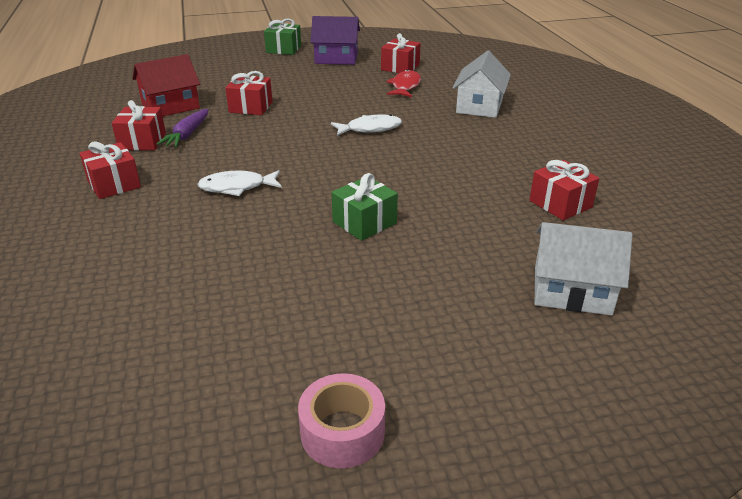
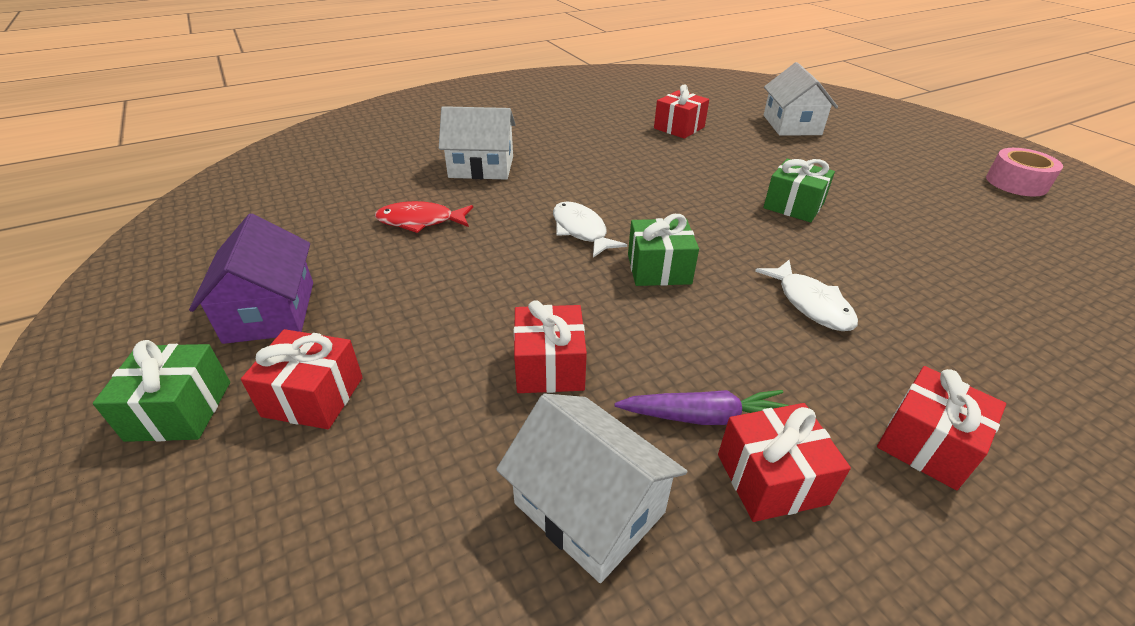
camera: 105 degrees left, 5 degrees up
(170, 106) = (589, 508): red house -> white house
(310, 146) = (659, 269): none -> green gift
(400, 67) = (334, 234): red gift -> red gift (313, 396)

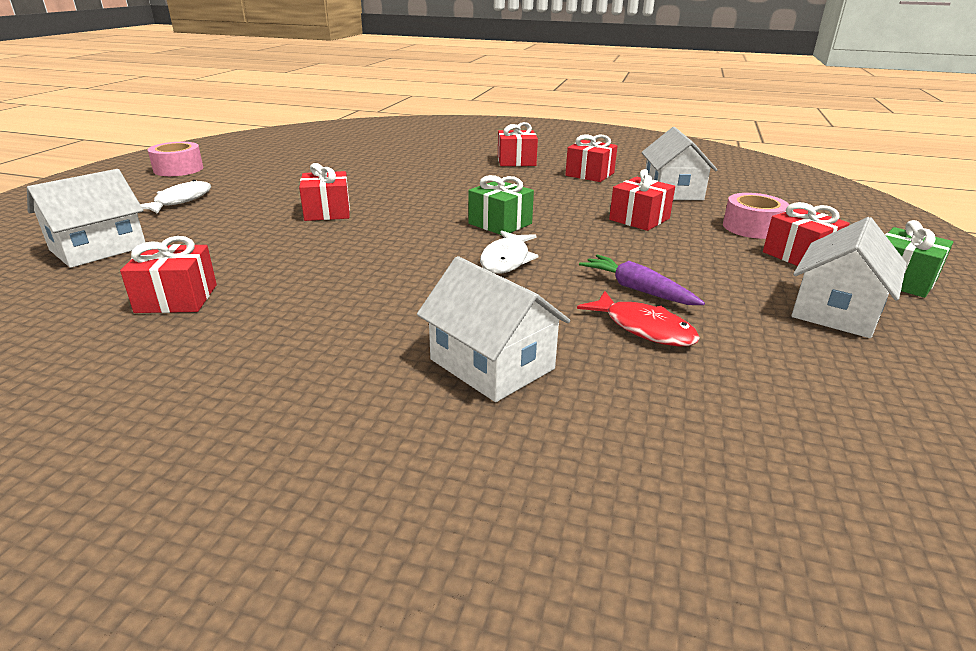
camera: 135 degrees left, 10 degrees down
(270, 311) = (836, 310): purple house -> white house
(395, 442) = (752, 227): none -> pink tape
(703, 417) = (588, 188): purple carrot -> purple carrot (637, 290)
(793, 206) = (327, 212): green gift -> red gift
(810, 304) = (456, 188): white fish -> white fish (180, 201)

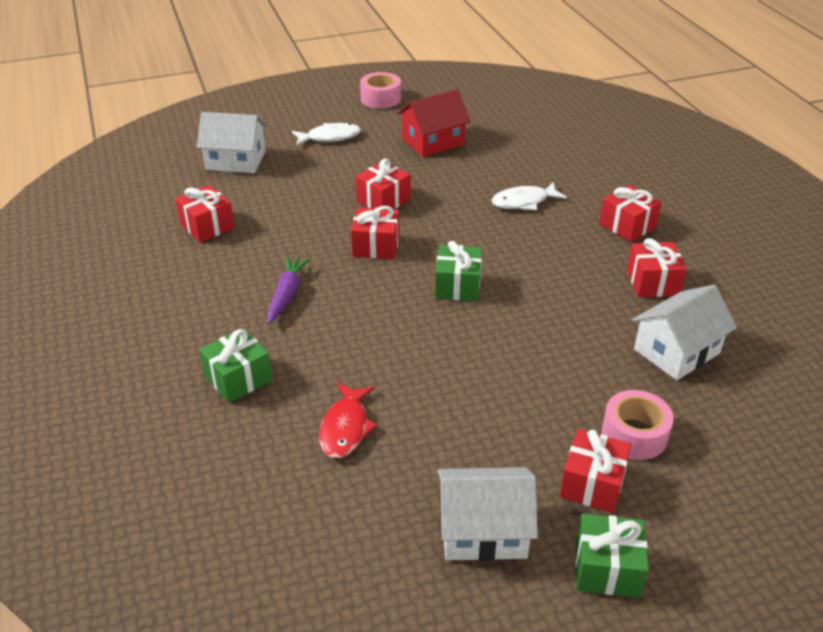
camera: 55 degrees right, 10 degrees up
(288, 173) = (433, 141): none -> red house
(492, 364) = (238, 378): white house -> green gift
(506, 260) = (391, 319): white fish -> white fish (523, 202)
(637, 290) = (407, 404): purple carrot -> purple carrot (286, 294)
(639, 219) = (564, 356): red gift -> red gift (376, 246)

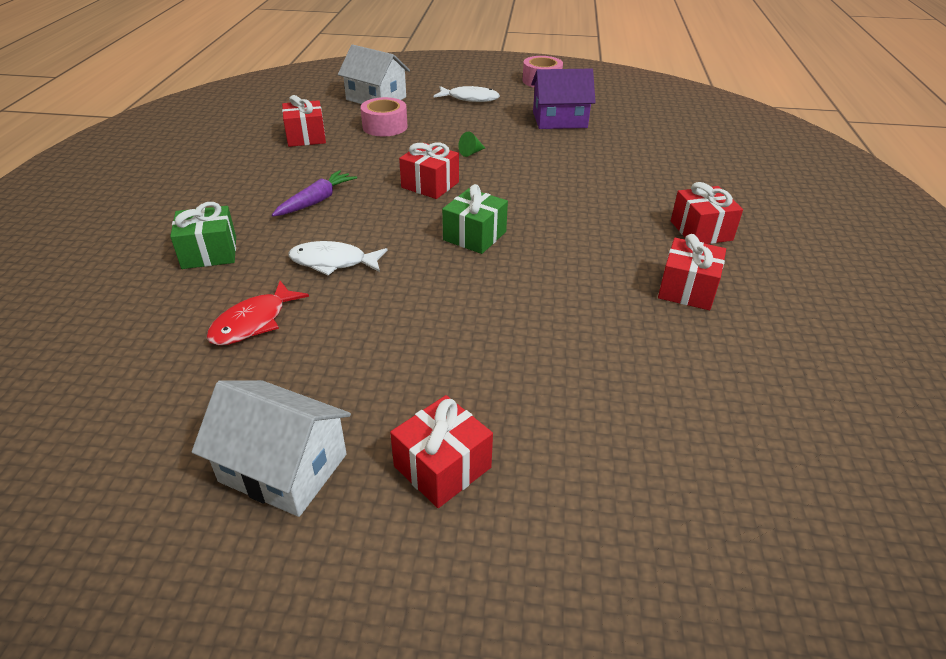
camera: 25 degrees right, 0 degrees up
(383, 200) = (471, 153): red gift -> green cone
(433, 141) = (559, 120): red house -> purple house
(523, 202) = (605, 184): white fish -> white fish (333, 262)
(607, 568) = (375, 569): green gift -> none
(634, 434) = (536, 433): pink tape -> pink tape (385, 126)
(676, 351) = (660, 364): white house -> none

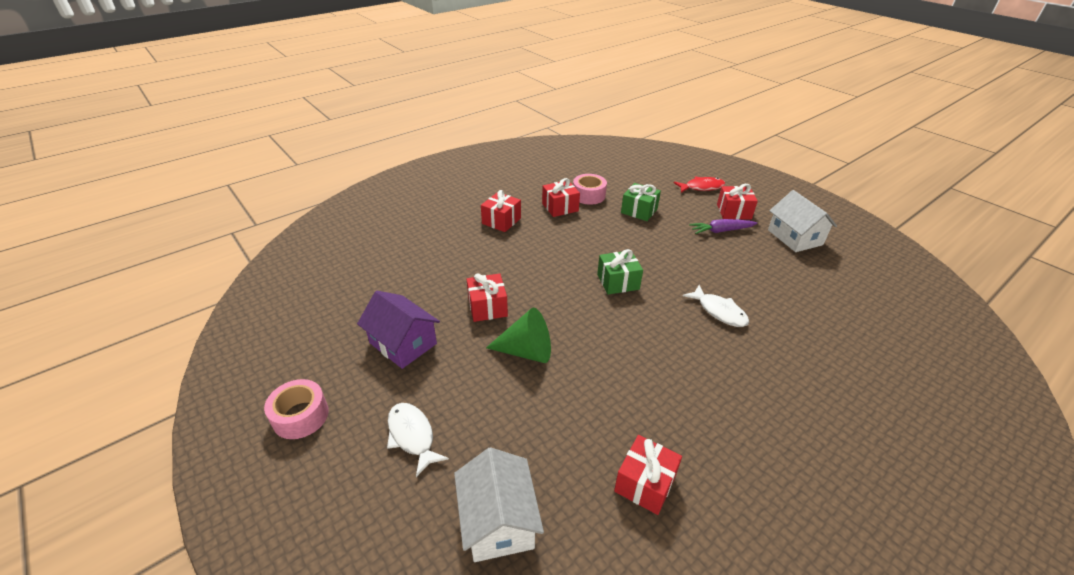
camera: 135 degrees left, 0 degrees up
(209, 253) = (802, 366): green gift -> green gift (639, 211)
(253, 322) = (786, 299): red fish -> red fish (701, 187)
(316, 201) = (696, 372): purple carrot -> purple carrot (721, 231)
(385, 126) = (551, 444): pink tape -> pink tape (588, 195)
(430, 185) = (598, 337): red gift -> red gift (487, 307)
(471, 153) = (526, 351): green cone -> green cone, size x2.29

